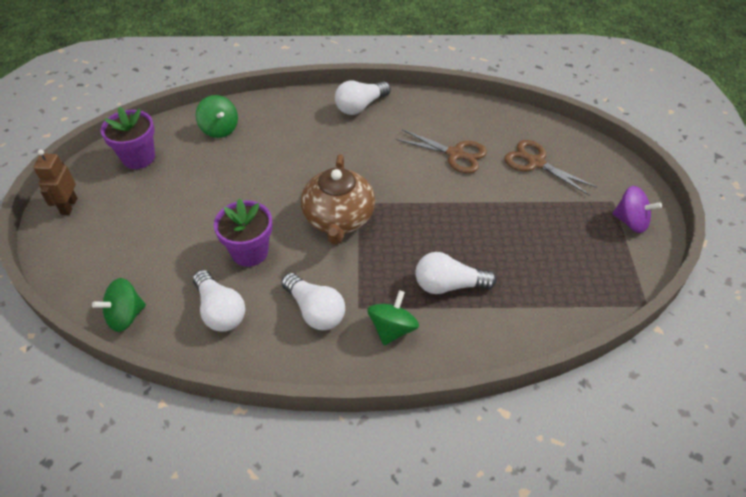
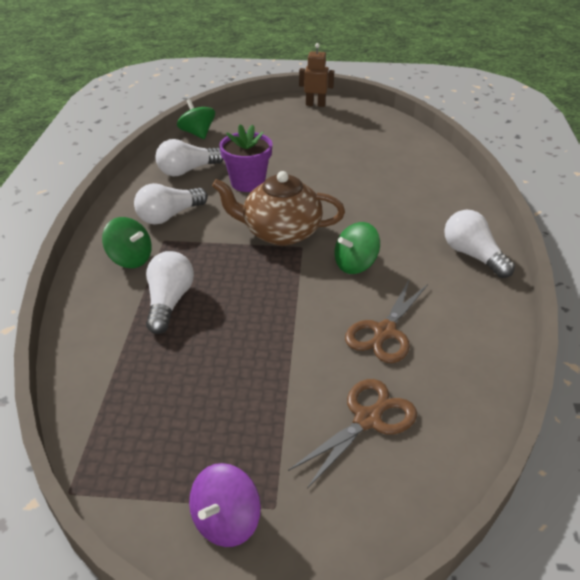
camera: 95 degrees right, 10 degrees down
(138, 157) = (373, 127): purple flower pot -> none
(219, 129) = (417, 163): green spinning top -> green spinning top (355, 264)

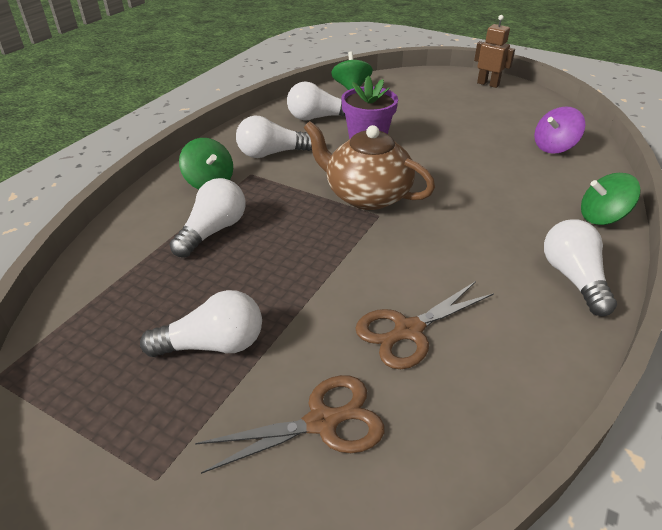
camera: 25 degrees right, 0 degrees up
(226, 521) = (100, 471): purple spinning top -> purple spinning top (554, 147)
(243, 395) = (213, 345): none -> white light bulb
(355, 264) = (424, 248): green spinning top -> green spinning top (602, 217)

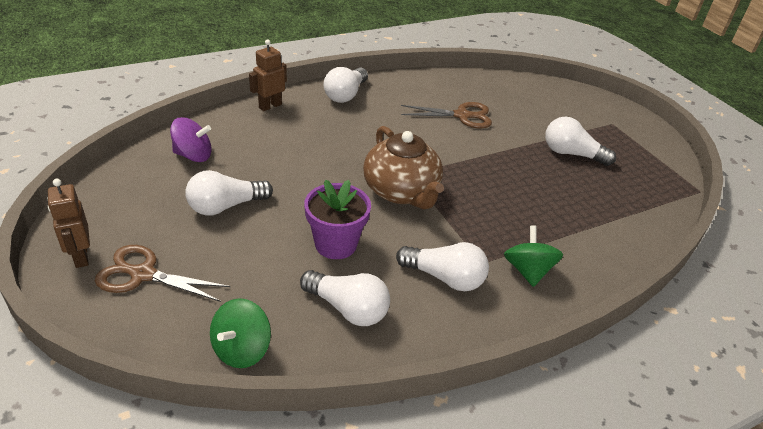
camera: 150 degrees left, 0 degrees up
(213, 231) = (544, 219): white light bulb -> white light bulb (225, 206)
(323, 422) = (531, 108): brown scissors -> brown scissors (142, 274)
(602, 217) = (270, 106): green spinning top -> brown robot

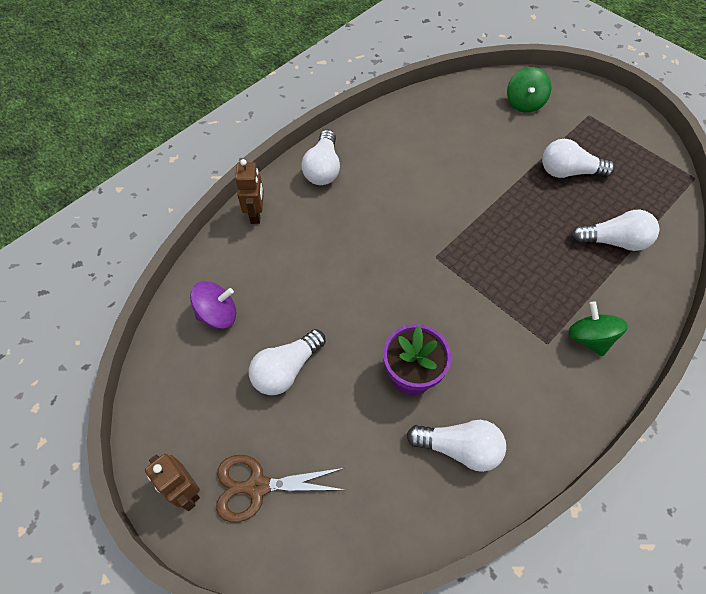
camera: 15 degrees left, 20 degrees up
(241, 349) = (392, 533): green spinning top -> green spinning top (524, 103)
(270, 106) = (256, 214): brown robot -> brown robot turned 150 degrees clockwise
(401, 192) = (439, 283): brown teapot -> none
(444, 278) = (524, 376): white light bulb -> white light bulb (613, 241)
(463, 116) = (449, 156): brown scissors -> none

